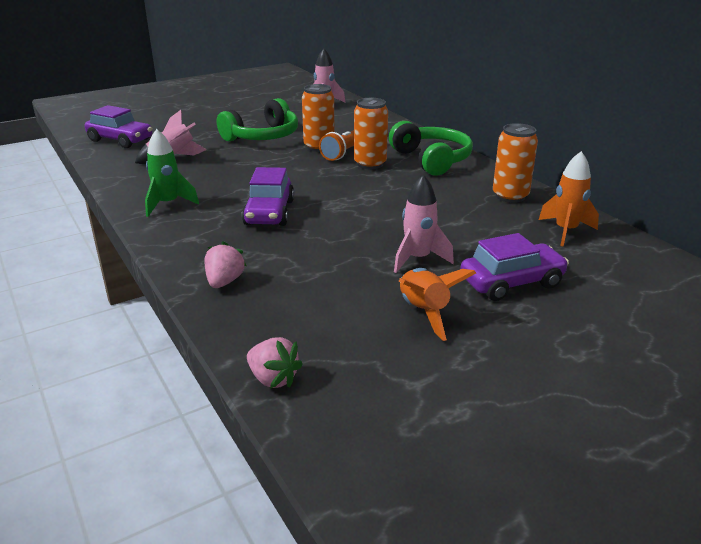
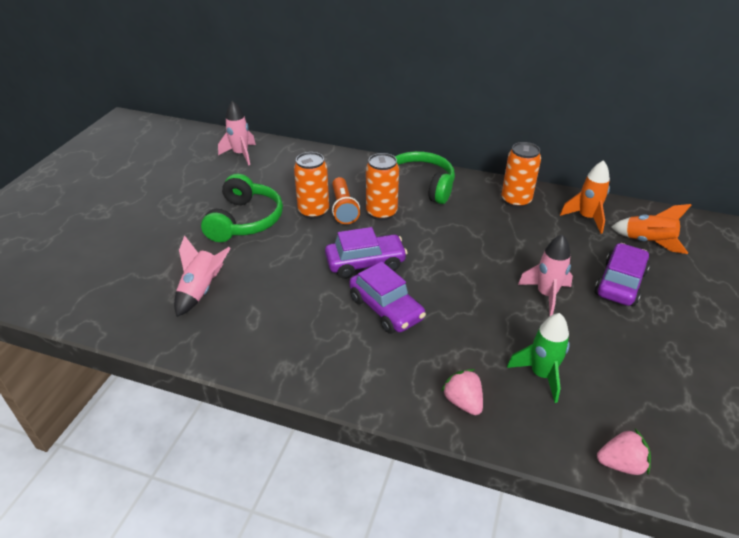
camera: 40 degrees left, 10 degrees up
(120, 140) = (103, 293): purple car -> purple car (365, 263)
(168, 204) = (288, 348): green rocket -> green rocket (541, 375)
(423, 312) = (613, 342): orange rocket -> orange rocket (647, 242)

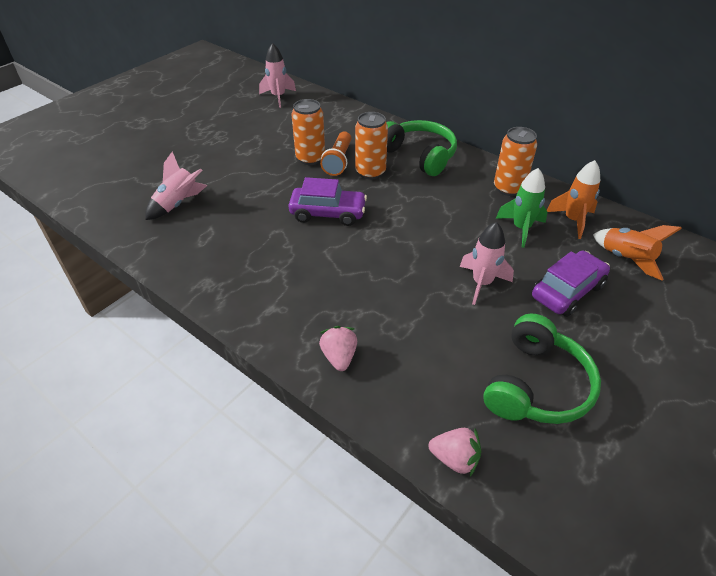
camera: 20 degrees right, 5 degrees up
(244, 220) = (247, 154): green headphones -> green headphones (536, 385)
(386, 309) = (321, 257): purple car -> none
(541, 375) = (428, 354): green rocket -> green rocket (521, 228)

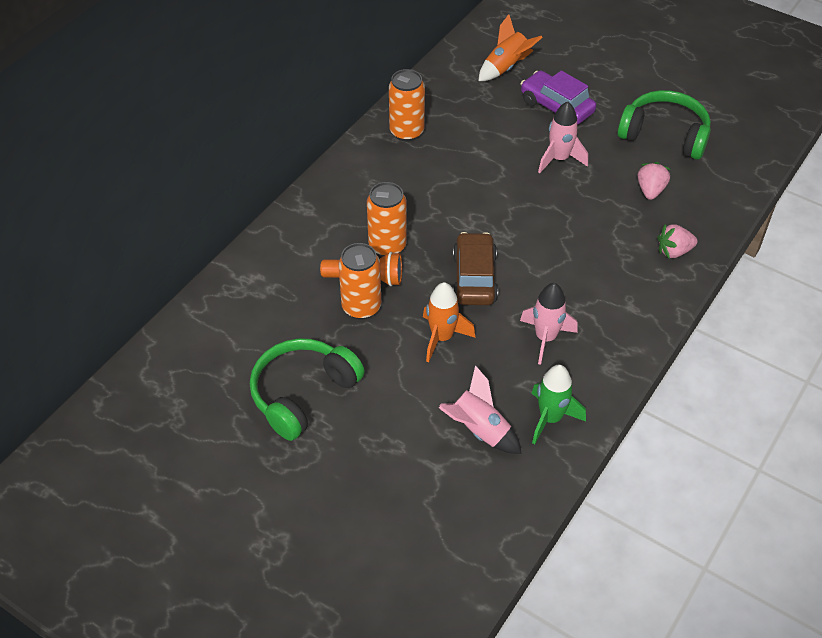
camera: 95 degrees left, 5 degrees up
(278, 97) = (189, 367): pink rocket -> pink rocket (545, 338)
(328, 213) = (474, 278): purple car -> brown car
(419, 155) = (347, 203): green headphones -> green headphones (303, 394)
(455, 459) = (744, 181): pink strawberry -> pink strawberry (650, 190)
(521, 228) = (474, 128): green rocket -> green rocket (550, 418)
(572, 220) = (455, 92): orange rocket -> orange rocket (442, 337)

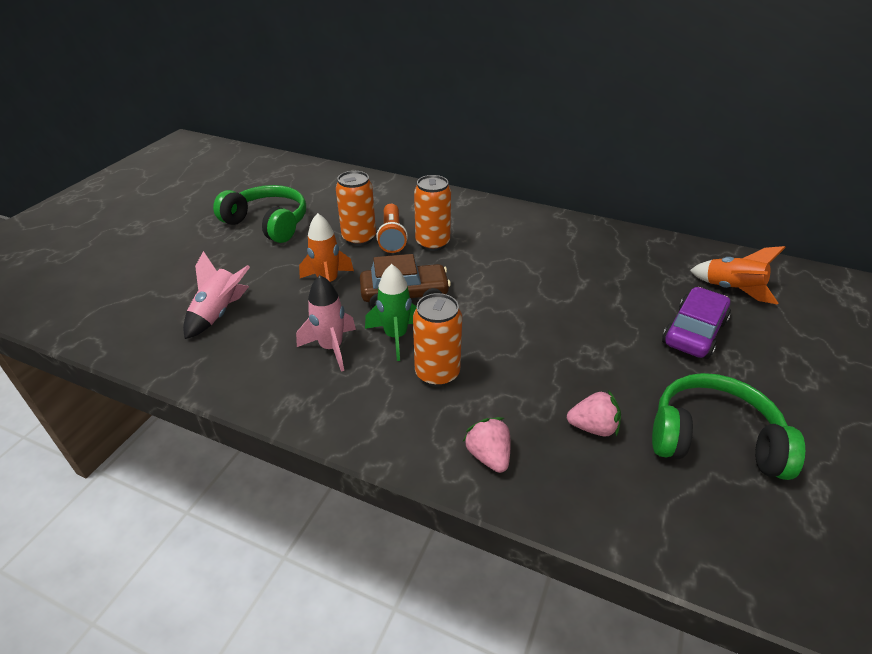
camera: 80 degrees right, 10 degrees down
(406, 132) = (584, 238): orange can -> orange can (437, 373)
(550, 418) = (227, 358): green rocket -> green rocket (395, 336)
(559, 159) = (605, 341): pink rocket -> none
(664, 135) = (713, 439): green headphones -> green headphones turned 90 degrees counterclockwise

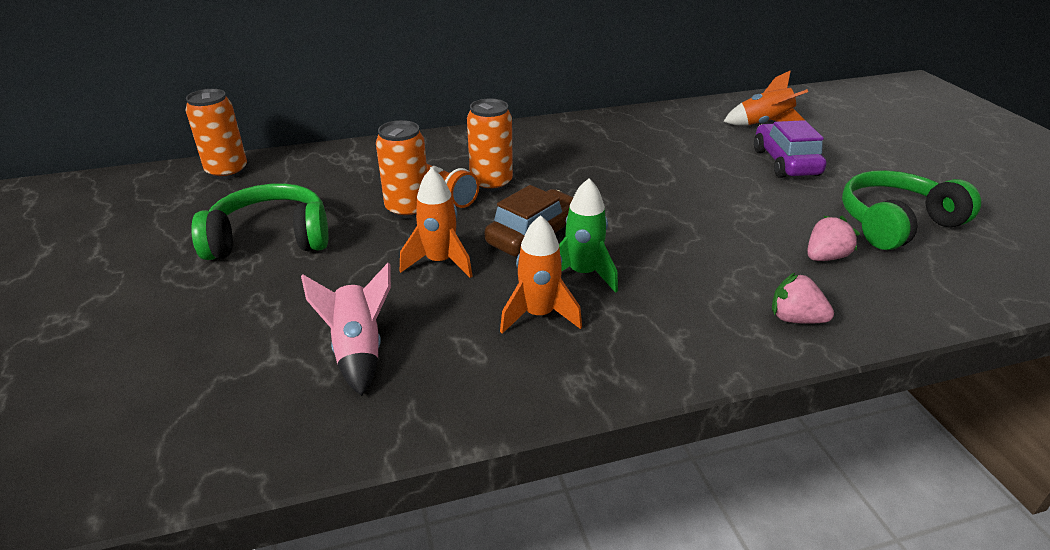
camera: 40 degrees left, 5 degrees down
(331, 348) = (539, 315): pink rocket -> orange rocket
(437, 373) = (664, 283): orange can -> orange can (227, 171)

